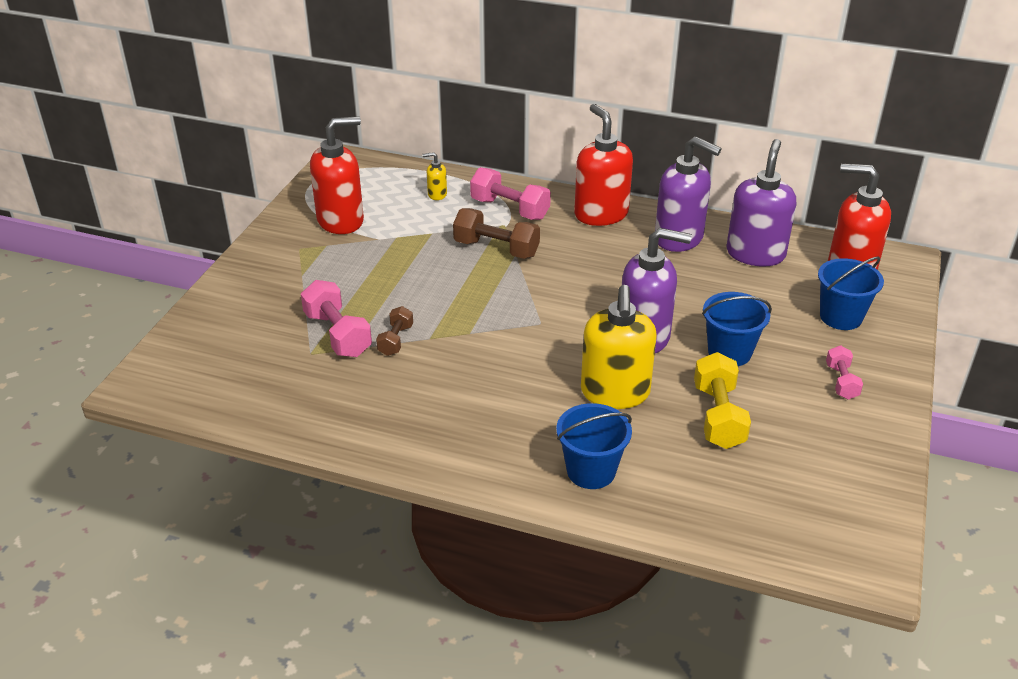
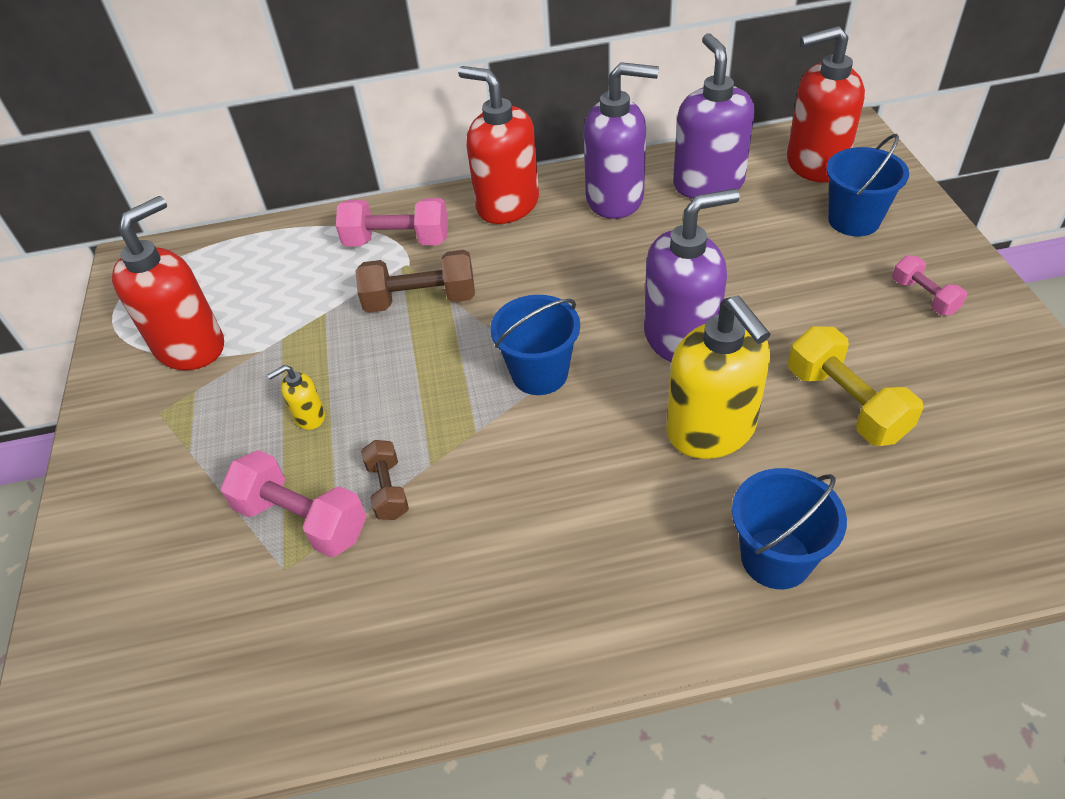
camera: 25 degrees left, 10 degrees up
(437, 194) = (293, 259): yellow soap dispenser -> yellow soap dispenser (309, 417)
(729, 352) = (785, 315): blue bucket -> blue bucket (539, 373)

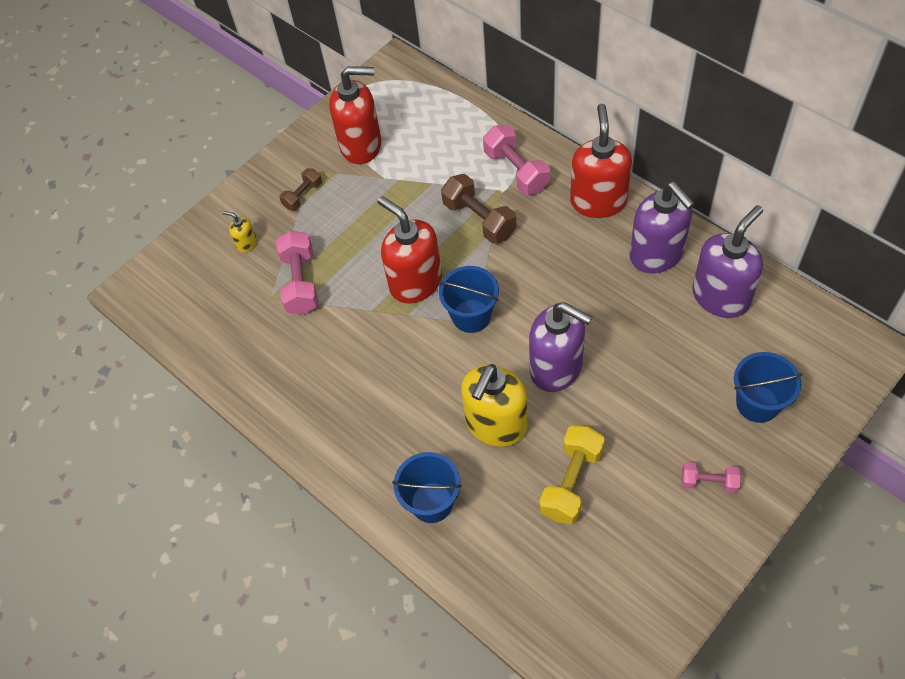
camera: 55 degrees right, 10 degrees up
(309, 417) = (359, 235): yellow soap dispenser -> yellow soap dispenser (246, 243)
(388, 490) = (343, 304): brown dumbbell -> brown dumbbell (303, 195)
(815, 164) = (804, 348): red soap dispenser -> red soap dispenser (415, 282)
(924, 297) = (708, 482): pink dumbbell -> pink dumbbell turned 75 degrees clockwise

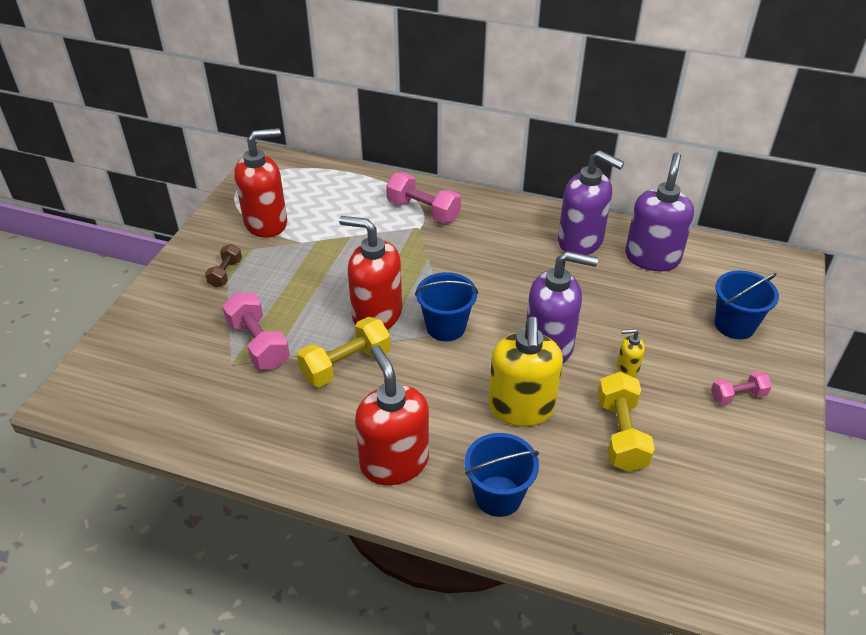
camera: 30 degrees left, 15 degrees down
(246, 243) = (183, 326): yellow soap dispenser -> yellow soap dispenser (627, 368)
(365, 329) = (346, 365): none -> yellow dumbbell
(479, 219) = (410, 252): brown dumbbell -> none
(598, 201) = (507, 216): red soap dispenser -> red soap dispenser (394, 462)

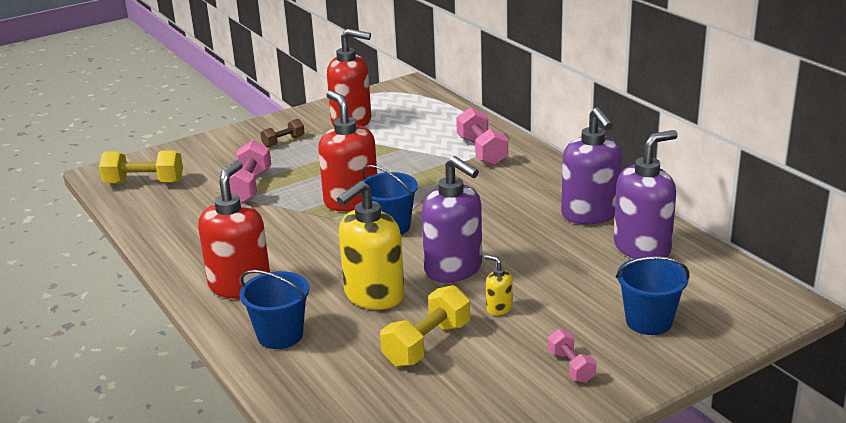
camera: 40 degrees right, 15 degrees down
(346, 365) = (287, 221): yellow dumbbell -> yellow dumbbell (144, 183)
(737, 396) = (571, 366): pink dumbbell -> pink dumbbell turned 45 degrees clockwise

